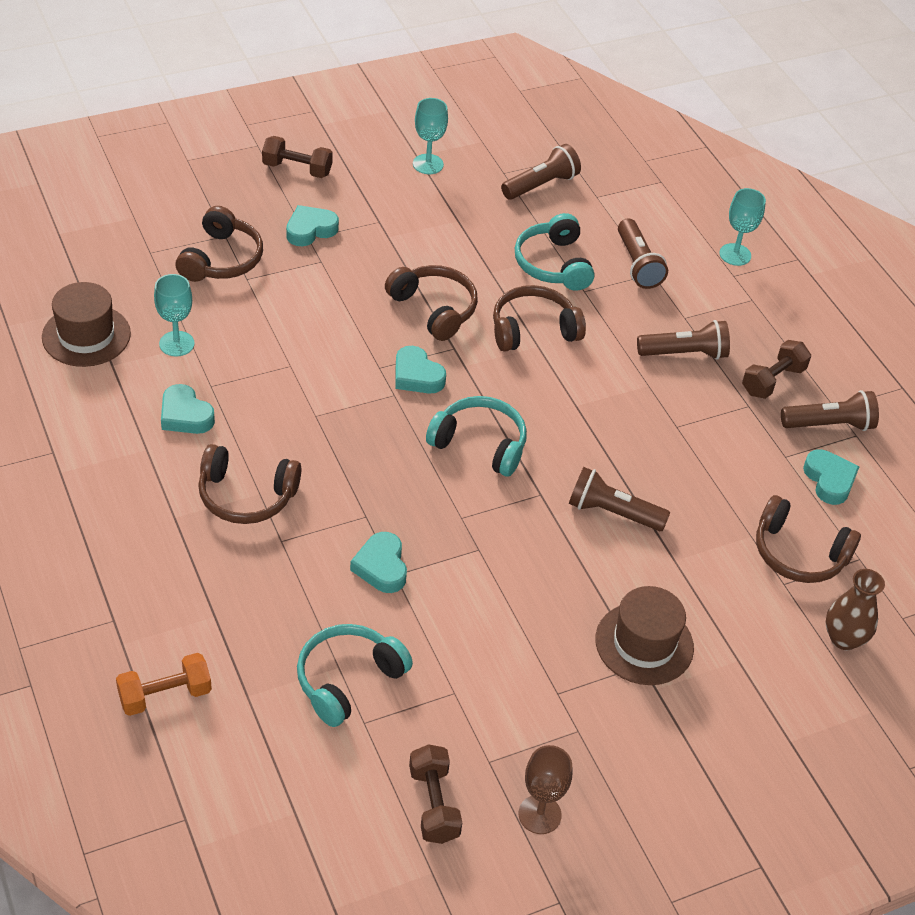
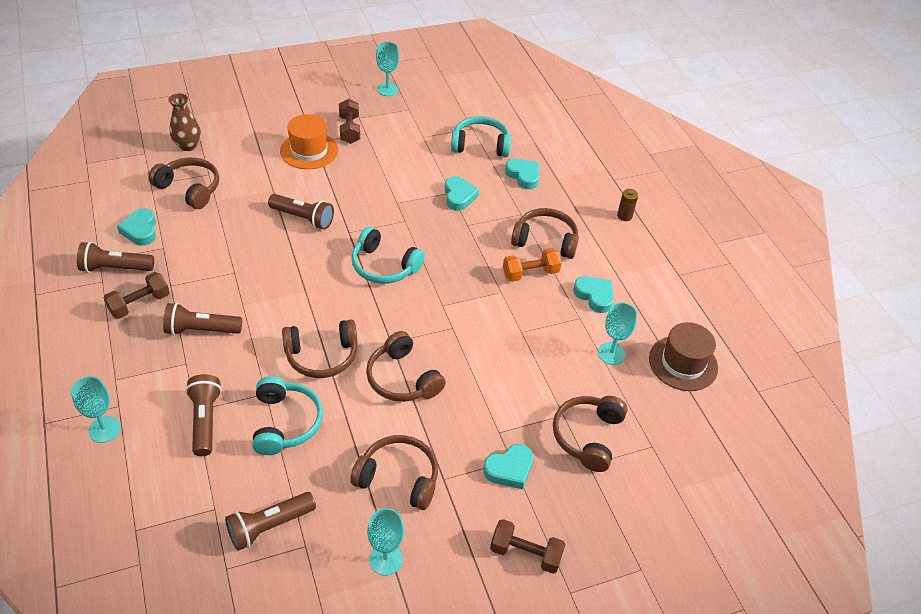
camera: 175 degrees left, 0 degrees up
(111, 546) = (624, 216): none -> brown battery
(165, 695) = (578, 145): orange dumbbell -> orange dumbbell (530, 273)
(348, 680) = (480, 145): turquoise headphones -> turquoise headphones turned 135 degrees counterclockwise
(417, 376) = (423, 319): turquoise heart -> turquoise heart (523, 176)
(425, 221) = (398, 478): none -> brown headphones
(434, 804) = (439, 96): brown dumbbell -> brown dumbbell (349, 130)
(539, 814) = (387, 89): brown goblet -> turquoise goblet
(644, 643) = (309, 150): brown hat -> orange hat

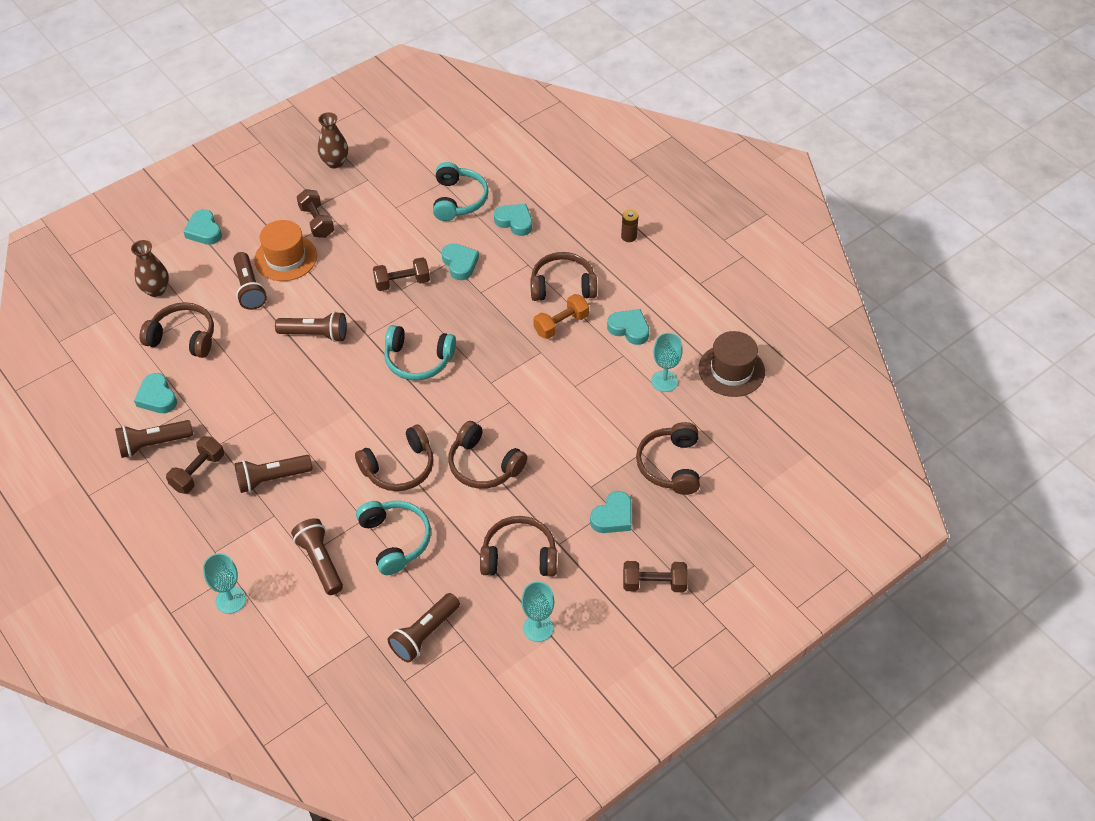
camera: 15 degrees left, 5 degrees up
(252, 112) = (204, 231): none -> turquoise heart
(266, 166) = (249, 288): none -> brown flashlight
(387, 89) = (335, 162): turquoise goblet -> brown vase
(400, 197) = (402, 282): none -> brown dumbbell
(480, 145) = (458, 200): turquoise headphones -> turquoise headphones turned 105 degrees clockwise

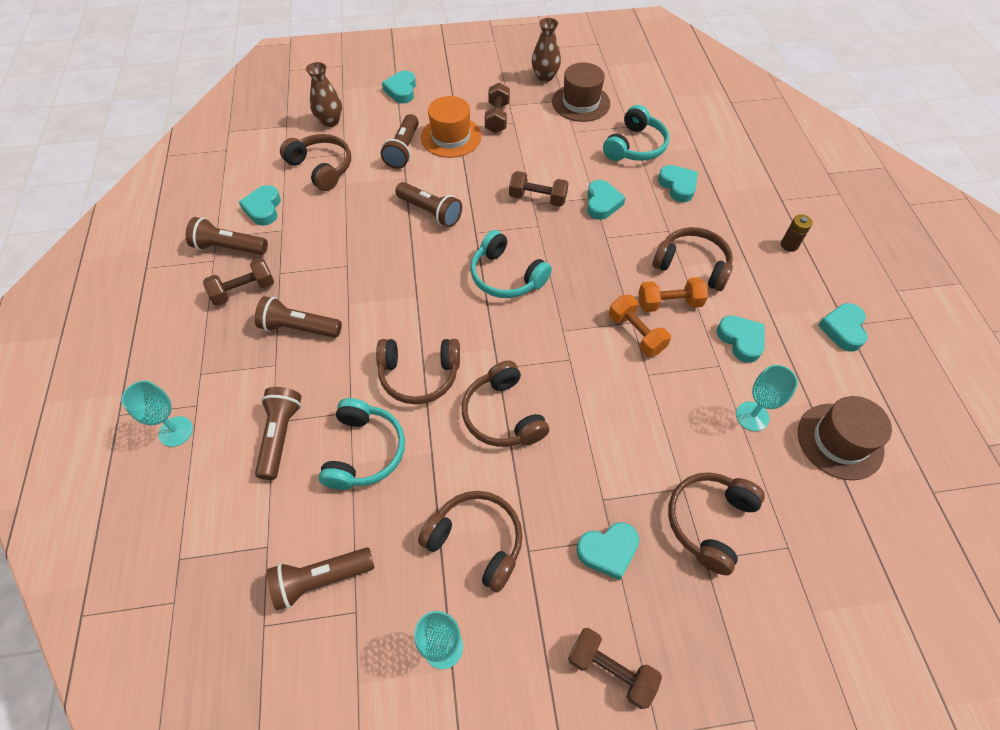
camera: 30 degrees right, 5 degrees up
(385, 176) = (581, 102): none -> brown hat
(548, 359) = (636, 333): none -> orange dumbbell
(698, 287) = (843, 329): none -> turquoise heart

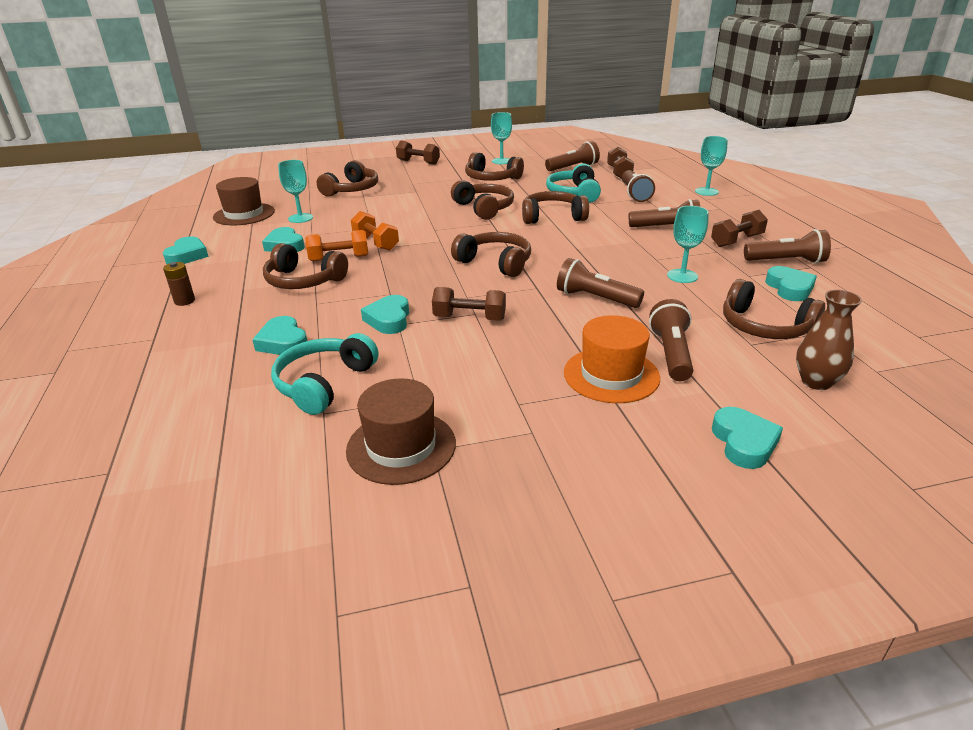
camera: 175 degrees right, 25 degrees down
(340, 235) = (682, 276): none -> turquoise goblet
(497, 118) = (548, 408): brown dumbbell -> brown dumbbell (619, 173)
(506, 276) = (495, 263): turquoise headphones -> brown headphones
(545, 77) = (471, 497): brown vase -> none
(608, 551) = (415, 181): turquoise heart -> none

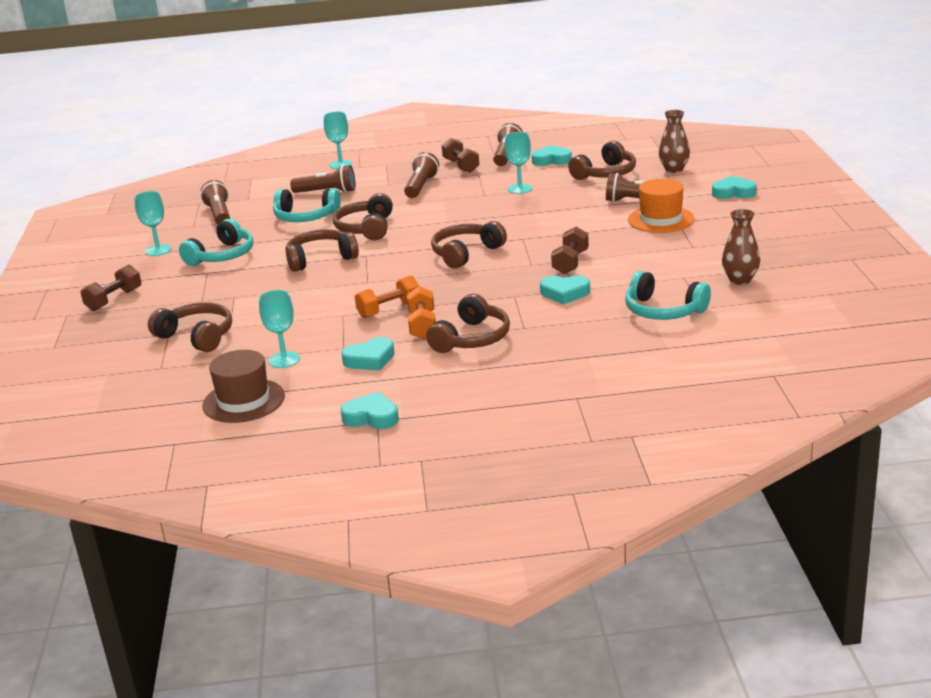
camera: 80 degrees left, 5 degrees down
(184, 301) = (498, 396): brown battery -> none
(283, 342) = (595, 334): turquoise heart -> none
(401, 446) = (740, 280): brown hat -> brown vase
(491, 178) = (222, 256): brown headphones -> turquoise headphones
(595, 298) = (549, 219): brown flashlight -> none
(619, 173) = (256, 194): brown dumbbell -> none

